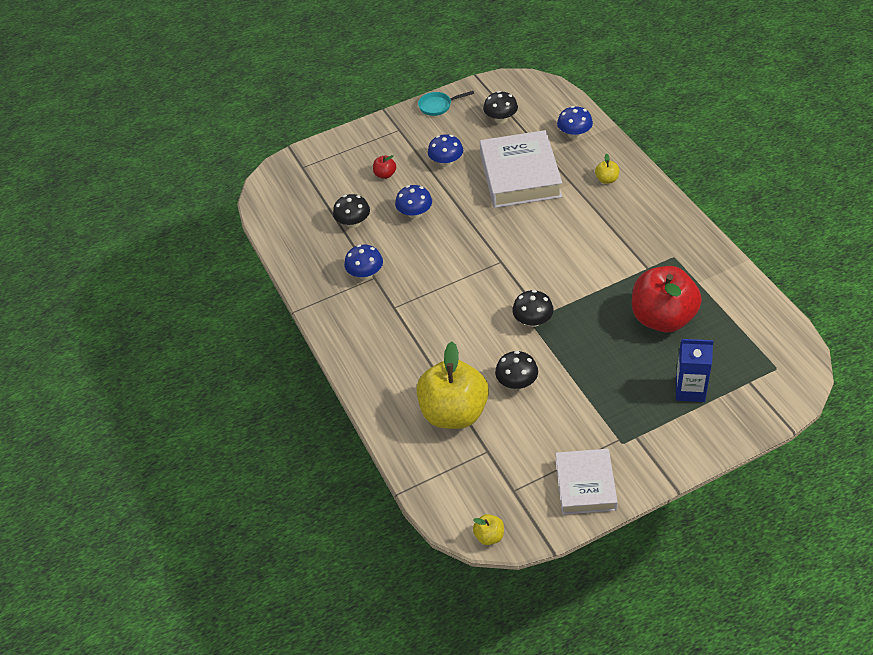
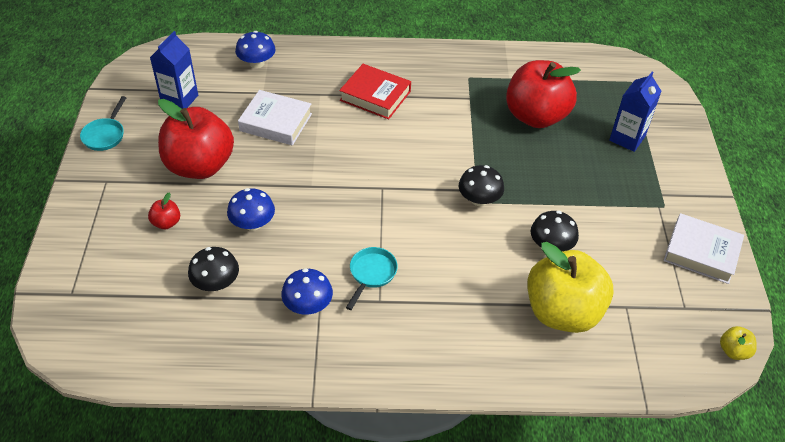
camera: 70 degrees left, 0 degrees up
(414, 293) = (371, 274): none -> turquoise pan
(446, 162) = (200, 166): blue mushroom -> red apple
(501, 119) = (180, 99): black mushroom -> blue carton
(520, 176) = (276, 122): white book -> white book, size x0.62
(597, 213) = (375, 96): none -> red book
(607, 180) = (338, 71): yellow apple -> none

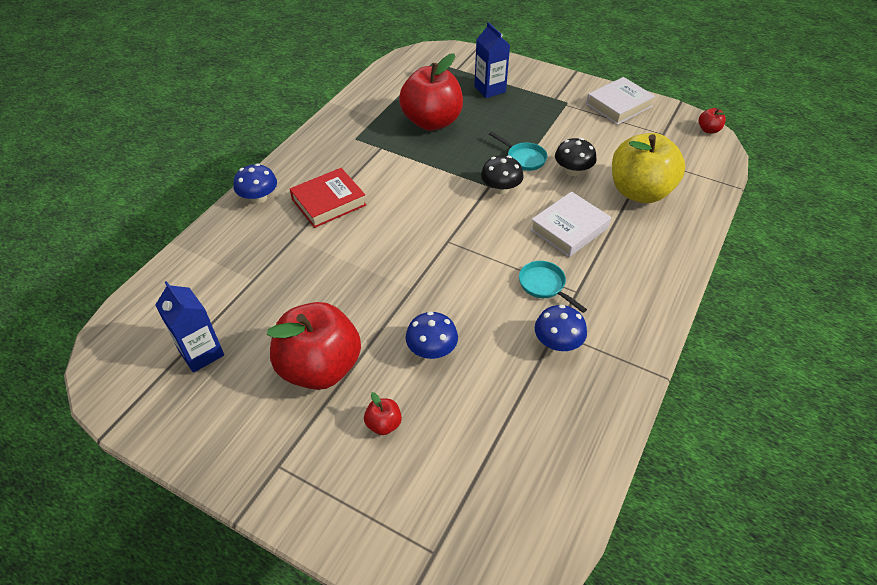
camera: 60 degrees left, 0 degrees up
(105, 135) = (199, 444): turquoise pan -> turquoise pan (523, 158)
(216, 283) = (493, 406): black mushroom -> none
(257, 63) = (204, 269): blue mushroom -> blue mushroom (259, 198)
(276, 122) = (305, 284): white book -> white book (569, 229)
(733, 351) = (708, 130): yellow apple -> red apple

